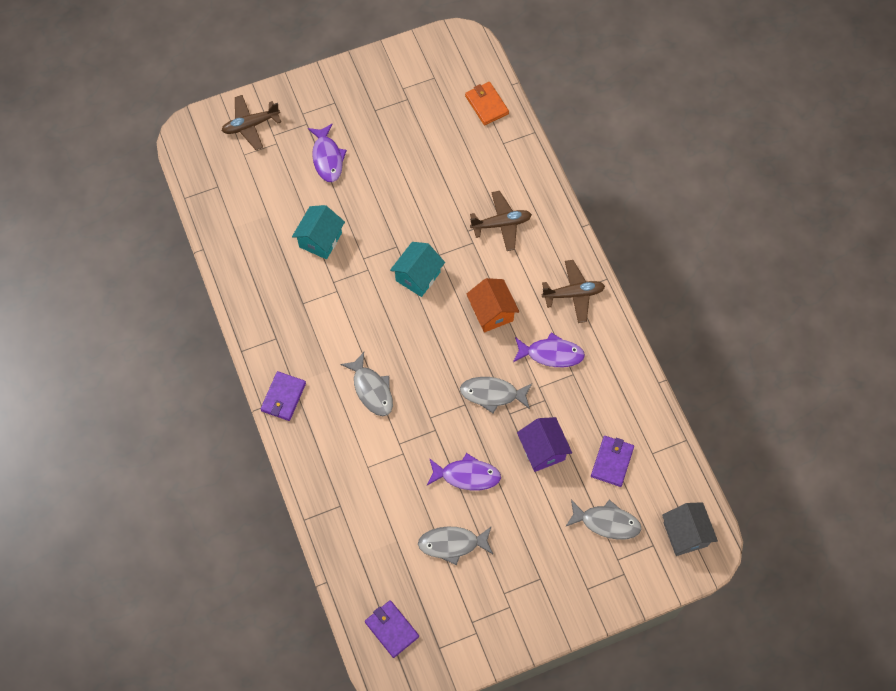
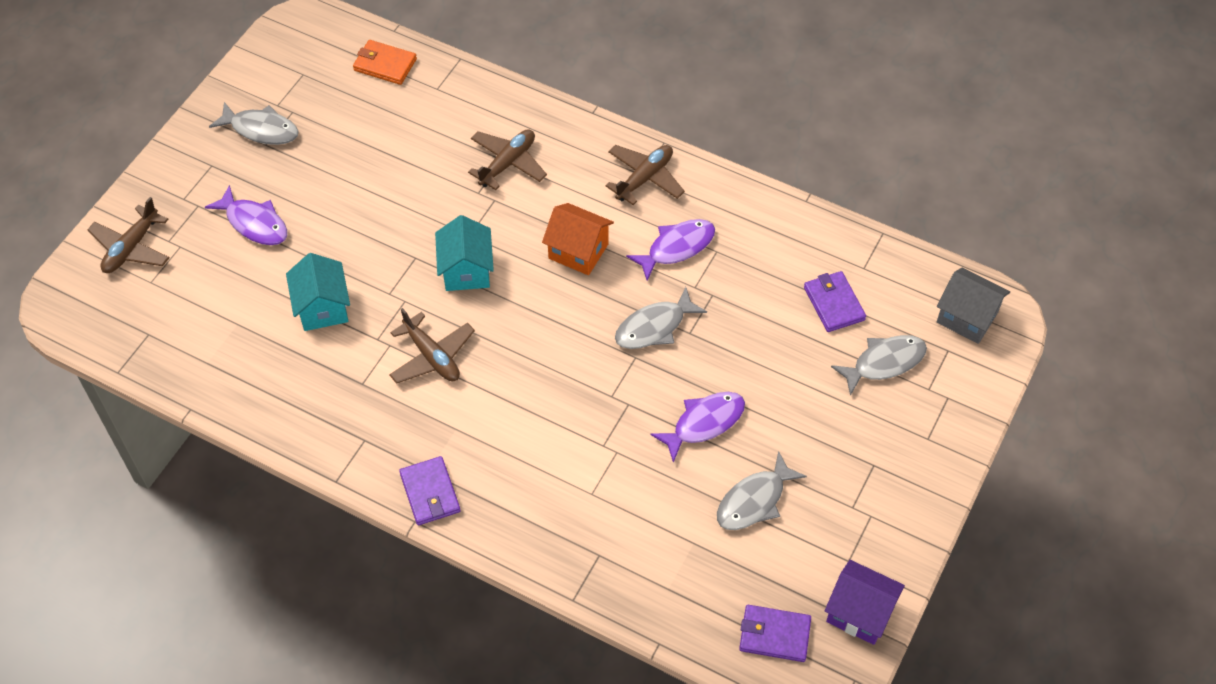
camera: 40 degrees left, 10 degrees down
(353, 316) = (432, 356): none -> brown plane
(371, 389) = (522, 414): grey fish -> grey fish (261, 129)
(542, 450) = (756, 343): purple house -> purple house (859, 613)

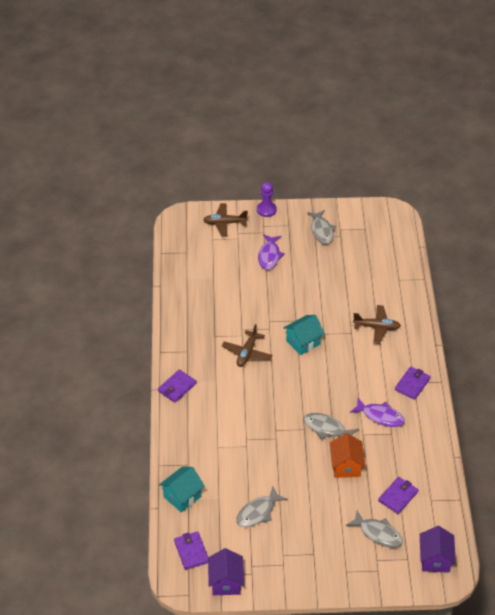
camera: 60 degrees right, 10 degrees down
(153, 177) = (266, 210): none -> purple pawn
(322, 307) = (243, 302): turquoise house -> turquoise house (182, 496)
(385, 65) = (396, 254): orange wallet -> none
(578, 251) = (347, 378): orange house -> orange house (346, 466)
(644, 178) = (412, 384): brown plane -> purple wallet
(704, 423) = (287, 473): purple fish -> none
(754, 500) = (258, 512): grey fish -> grey fish turned 60 degrees counterclockwise
(967, 317) = (435, 559): grey house -> purple house

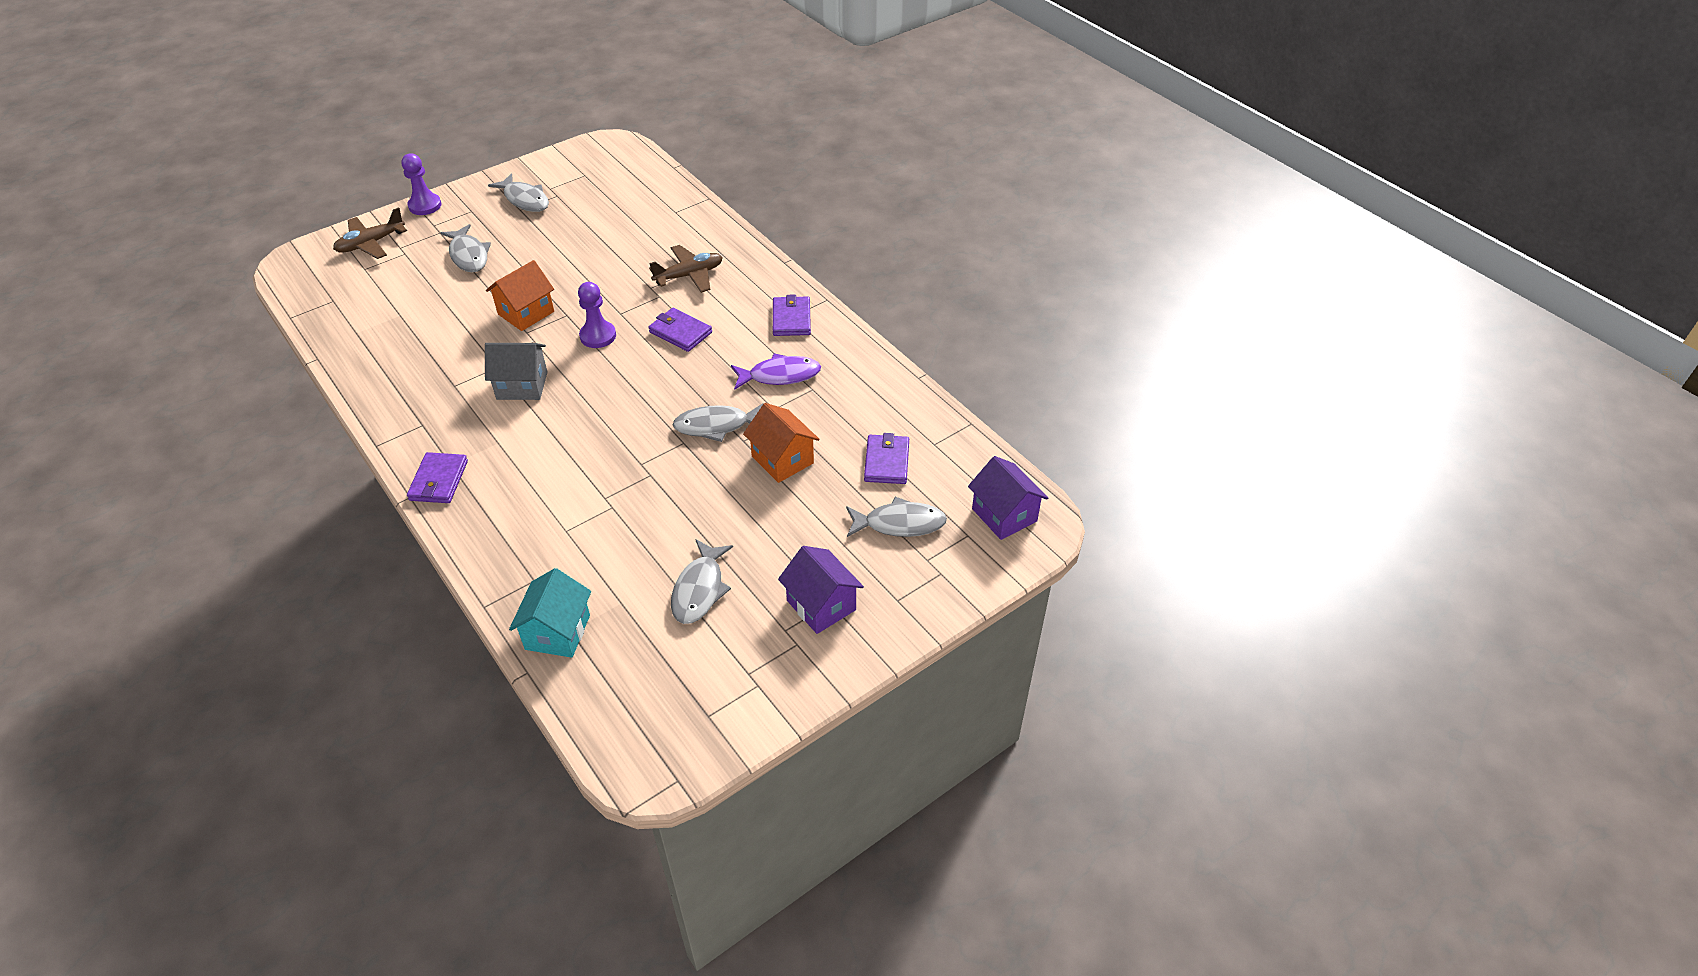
camera: 35 degrees left, 0 degrees up
(191, 551) = (633, 708): purple wallet -> purple wallet (680, 332)
(226, 582) = (725, 722): purple house -> purple house (821, 605)
(247, 353) = (522, 385): brown plane -> grey house
(269, 256) = (468, 255): purple fish -> grey fish
(276, 309) = (526, 313): none -> orange house
(303, 342) = (598, 336): turquoise house -> purple pawn

